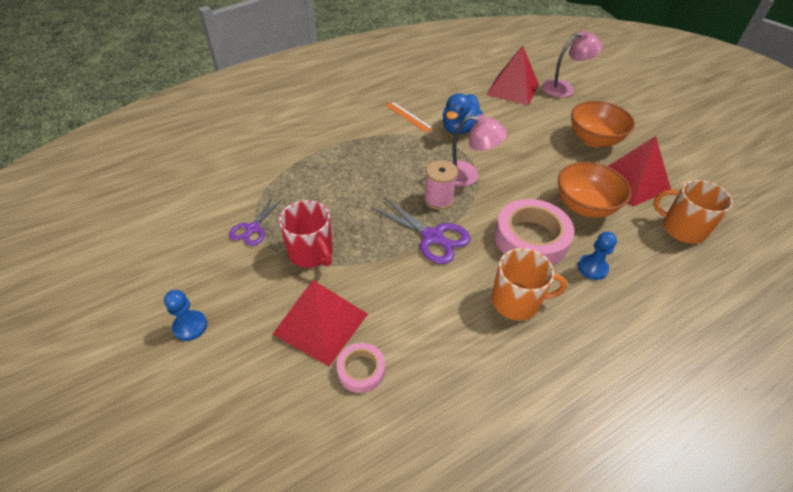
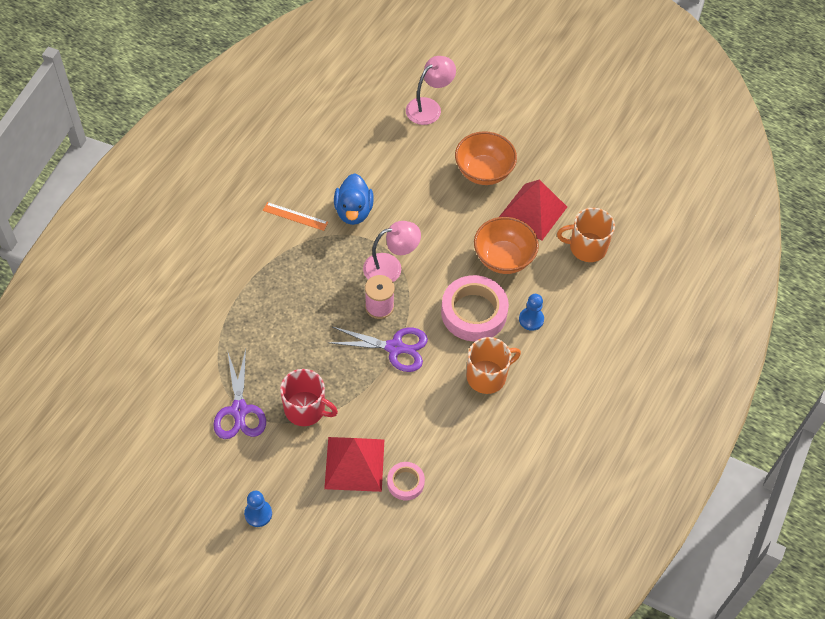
camera: 30 degrees left, 10 degrees up
(253, 228) = (239, 410): purple scissors -> purple scissors, size x1.53
(513, 89) = (379, 131): red pyramid -> none

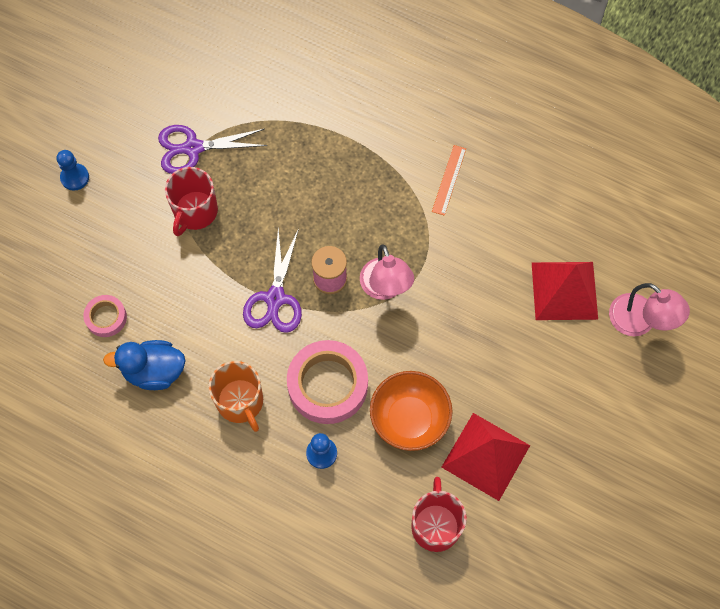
camera: 90 degrees right, 10 degrees up
(353, 211) = (463, 242): blue duck -> blue duck (154, 371)
(354, 464) = (129, 265): red pyramid -> red pyramid (564, 290)
(484, 172) = (542, 393): orange bowl -> none
(586, 247) = (435, 525): orange mug -> red mug

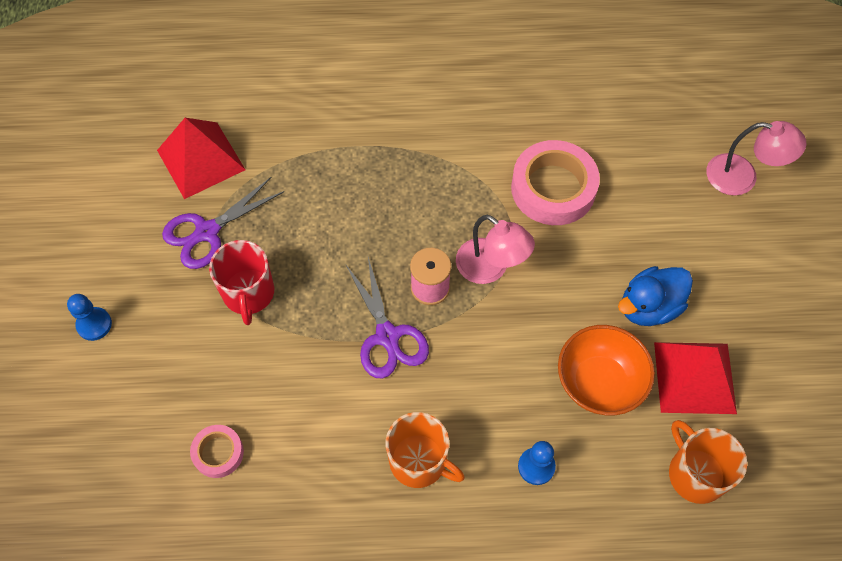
camera: 30 degrees left, 5 degrees down
(154, 371) = (306, 481): blue duck -> blue duck (649, 307)
(328, 385) = (497, 394): pink tape -> pink tape (553, 188)
(435, 525) = (695, 473): red mug -> orange mug
(449, 180) = (483, 137): orange ruler -> none
(564, 290) = (657, 184): red pyramid -> red pyramid (201, 160)

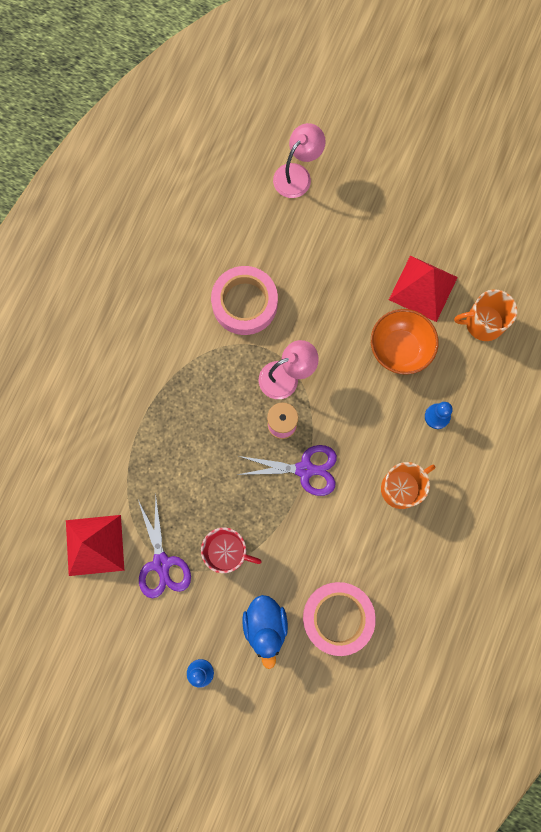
camera: 65 degrees left, 15 degrees up
(218, 453) = (338, 618): pink tape -> pink tape, size x1.92
(649, 307) = (363, 289): blue duck -> blue duck (265, 626)

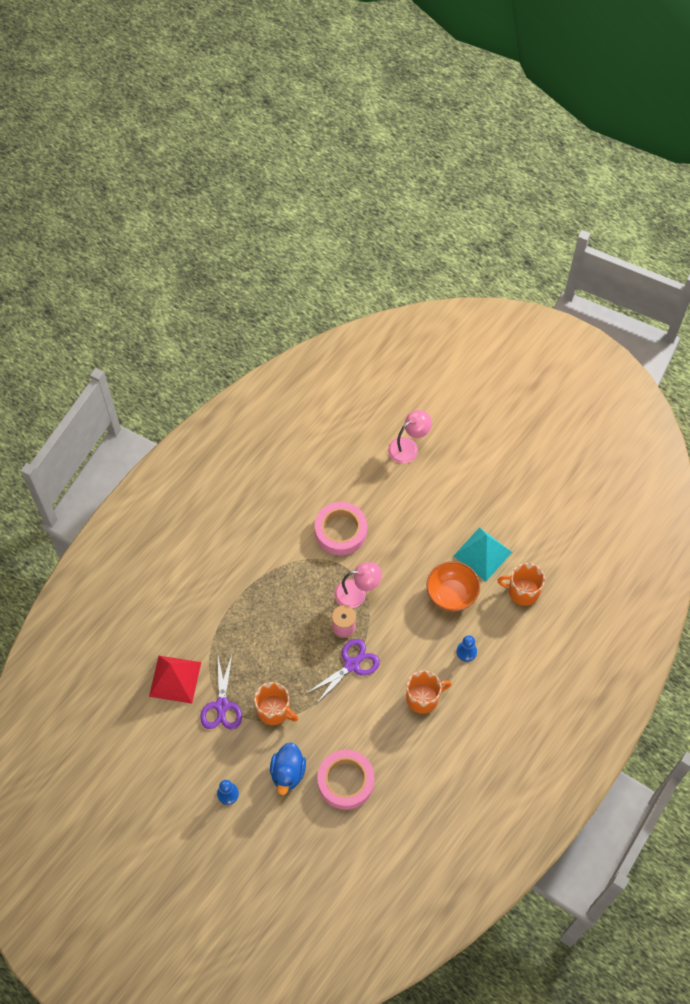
camera: 15 degrees right, 15 degrees down
(227, 552) = (274, 710): red mug -> orange mug
(305, 469) = (351, 665): purple scissors -> purple scissors turned 60 degrees counterclockwise
(423, 288) = (482, 554): red pyramid -> turquoise pyramid

